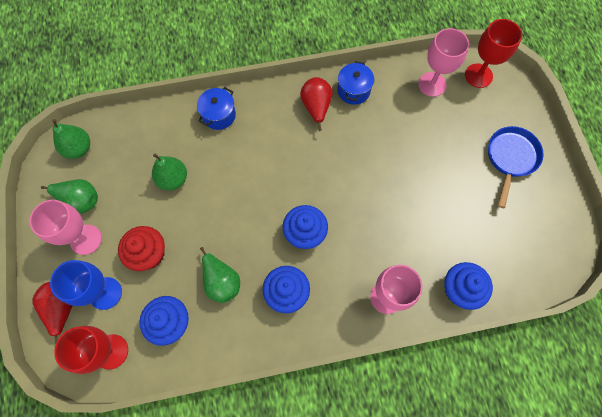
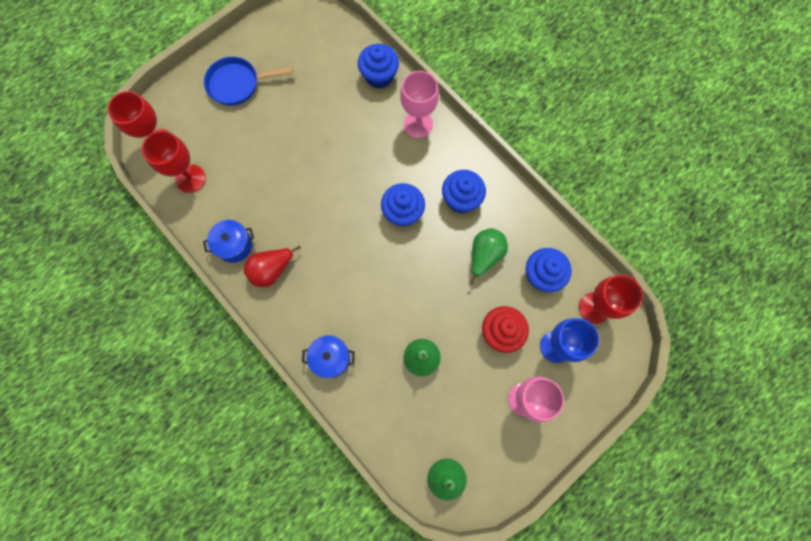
camera: 120 degrees left, 5 degrees up
(63, 308) = (590, 374): red pear -> none
(80, 200) = (494, 433): green pear -> none
(432, 84) = (190, 178): pink goblet -> red goblet

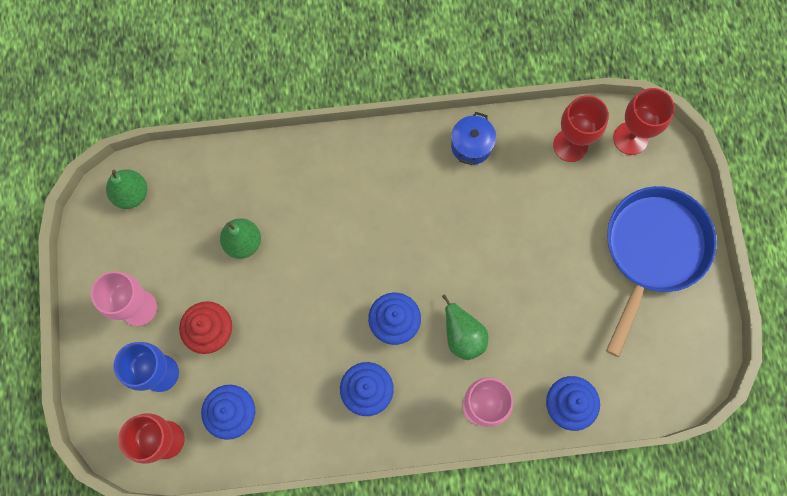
camera: 125 degrees right, 0 degrees up
(237, 84) = (653, 250): blue pan -> blue pan, size x1.63
(271, 270) = (423, 164): red pear -> none
(331, 358) = (302, 165): blue pot -> none
(484, 256) = (293, 371): green pear -> green pear (462, 335)

